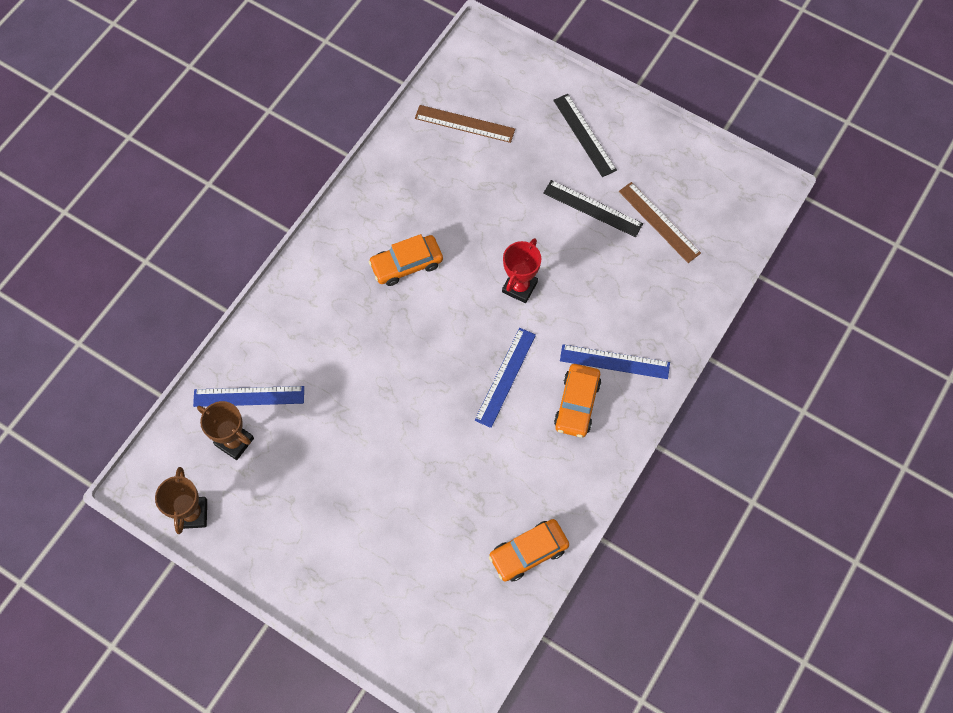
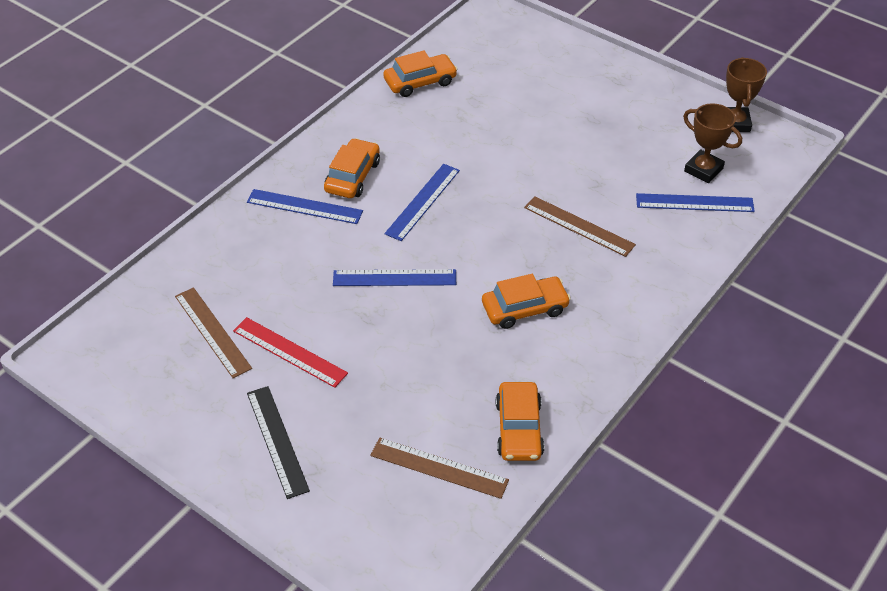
camera: 175 degrees left, 20 degrees down
(359, 358) = (579, 226): none -> brown ruler
(408, 157) = (519, 429): none -> orange car
(519, 287) = (394, 278): red trophy -> blue ruler
(592, 208) = (289, 352): black ruler -> red ruler

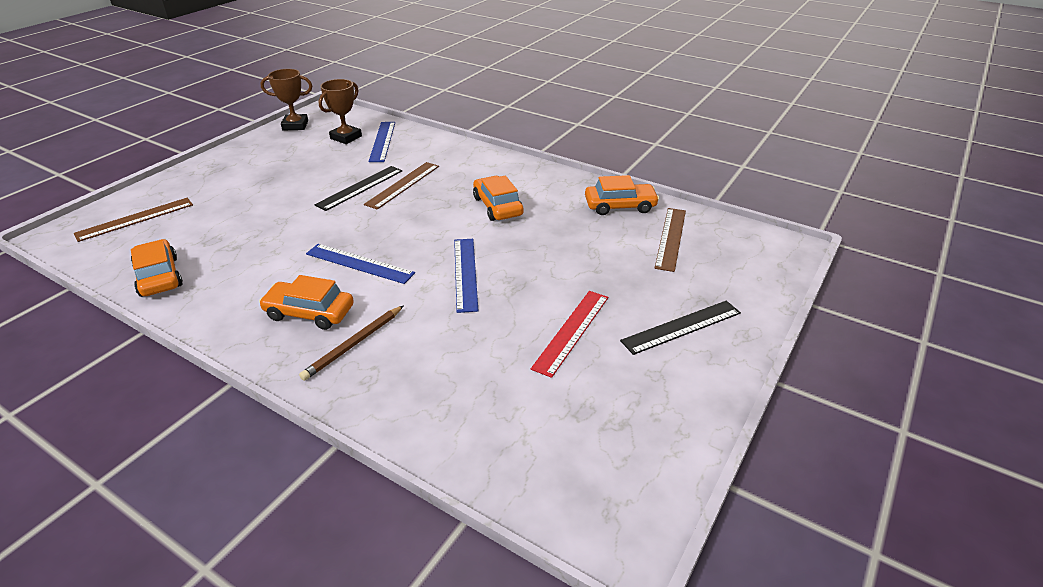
camera: 95 degrees left, 10 degrees down
(212, 332) = (555, 395): brown ruler -> brown ruler (135, 219)
(304, 206) = (353, 344): blue ruler -> brown pencil
(573, 191) = (360, 187): none -> black ruler

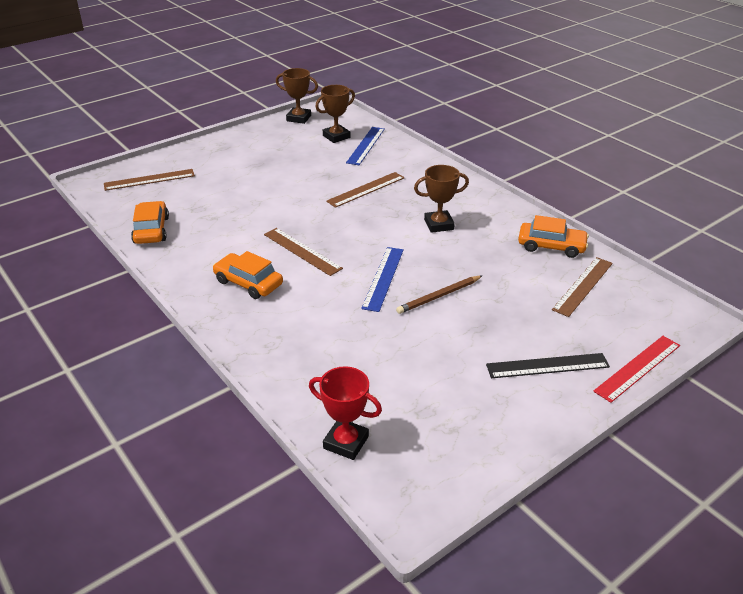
camera: 20 degrees right, 0 degrees up
(353, 344) = (271, 315): brown pencil -> brown pencil (439, 296)
(359, 263) = (302, 251): blue ruler -> brown ruler
(360, 187) = (329, 185): black ruler -> none
(497, 206) = (439, 225): orange car -> brown trophy
(511, 475) = (346, 442): none -> red trophy
(571, 331) = (448, 346): red ruler -> red ruler (638, 368)

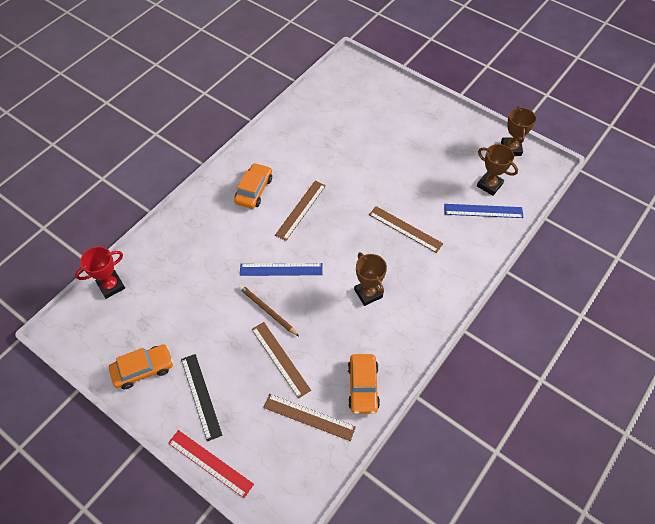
camera: 75 degrees right, 20 degrees up
(149, 180) = (365, 90): brown ruler -> brown ruler (280, 359)
(151, 230) = (300, 116): orange car -> orange car (143, 369)
(346, 442) = (111, 286): red trophy -> red trophy turned 45 degrees clockwise

